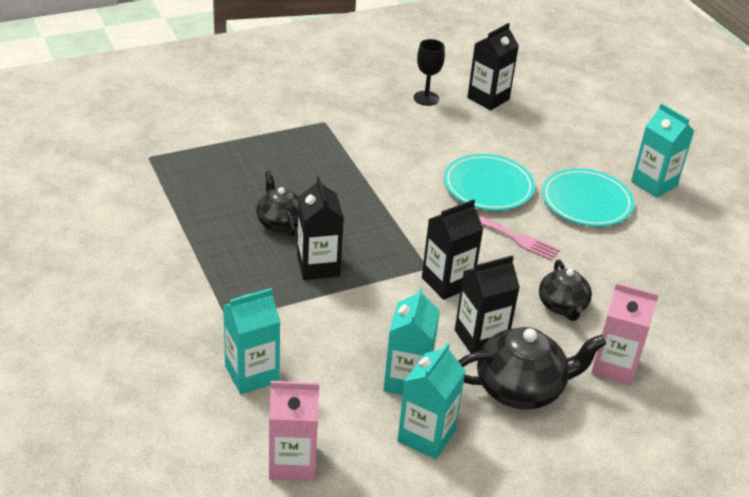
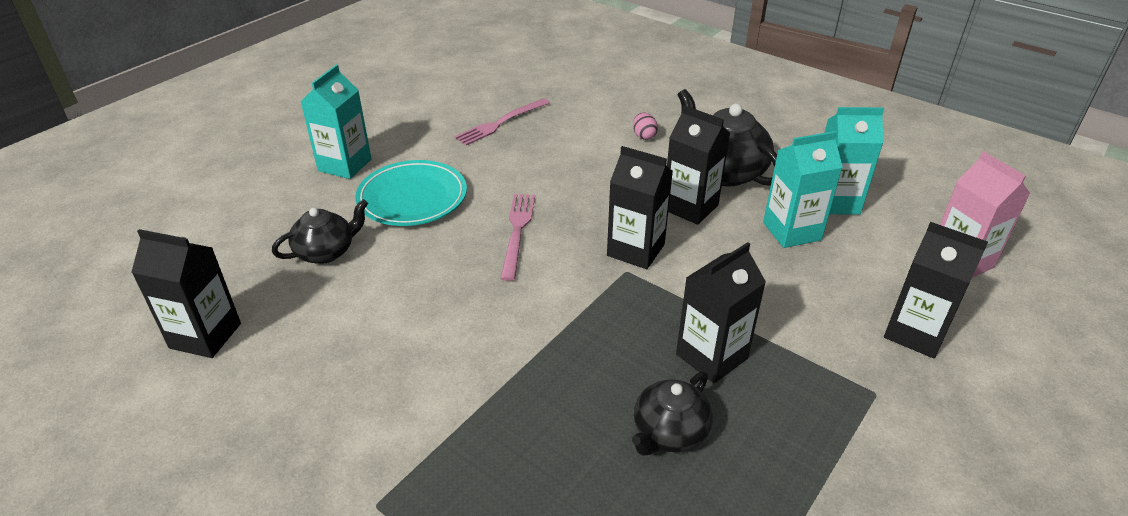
camera: 115 degrees left, 0 degrees up
(252, 374) = (915, 333): turquoise carton -> black carton
(426, 98) = (234, 404): black goblet -> none
(488, 187) = (435, 272): turquoise plate -> none
(562, 306) = (596, 175): black teapot -> black teapot (326, 252)
(614, 366) = (644, 136): pink carton -> pink egg
(685, 284) = (501, 123): none -> pink fork

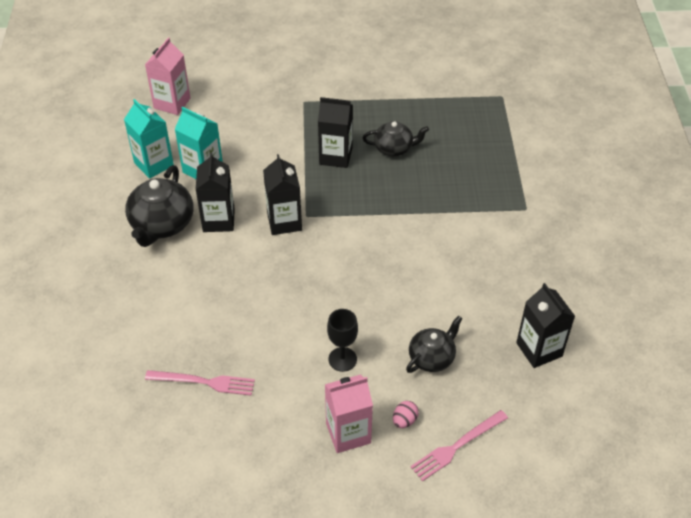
camera: 130 degrees left, 10 degrees up
(326, 252) = (432, 357): black teapot -> black teapot turned 120 degrees clockwise
(345, 165) = (348, 433): turquoise carton -> pink carton
(412, 198) = (342, 359): turquoise plate -> black goblet
(517, 232) = (321, 282): pink fork -> pink fork (457, 446)
(644, 136) = (149, 286): pink egg -> pink egg (404, 420)
(915, 333) = (249, 102): black carton -> none

